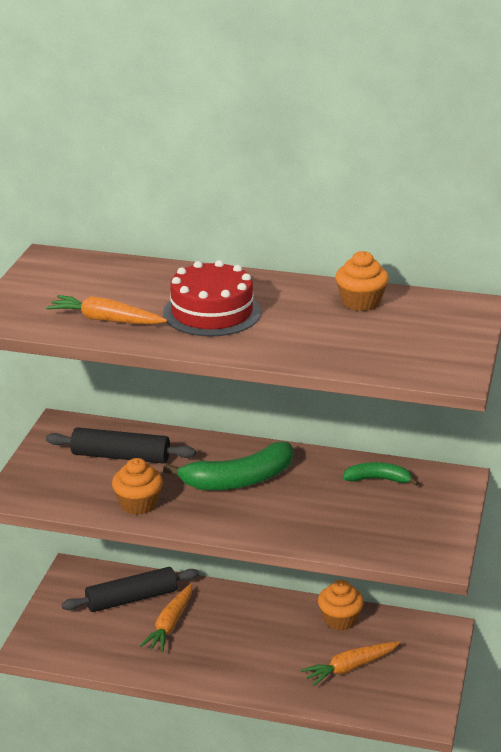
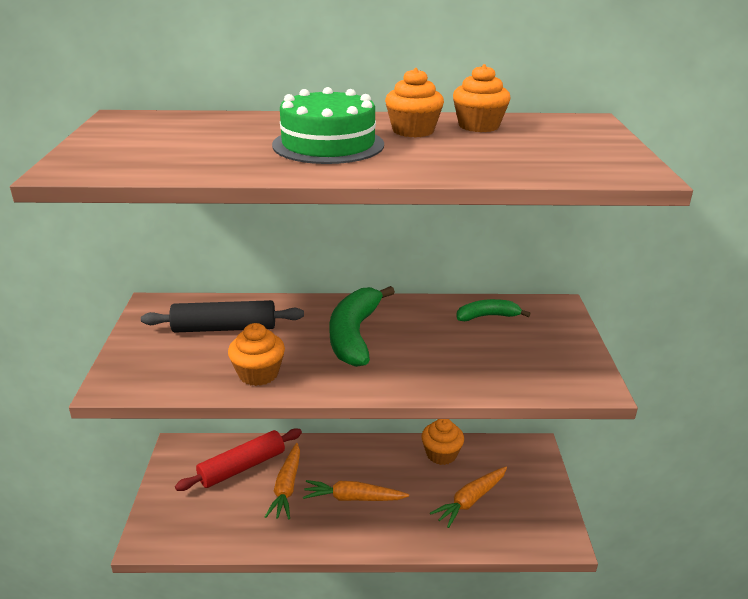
camera: 15 degrees left, 0 degrees up
(105, 320) = (207, 159): orange carrot -> orange carrot (353, 498)
(131, 599) = (242, 467): black rolling pin -> red rolling pin
(212, 312) = (328, 144): red cake -> green cake
(239, 480) = (354, 335): green banana -> green banana turned 135 degrees clockwise
(296, 302) = (413, 131): none -> orange cupcake

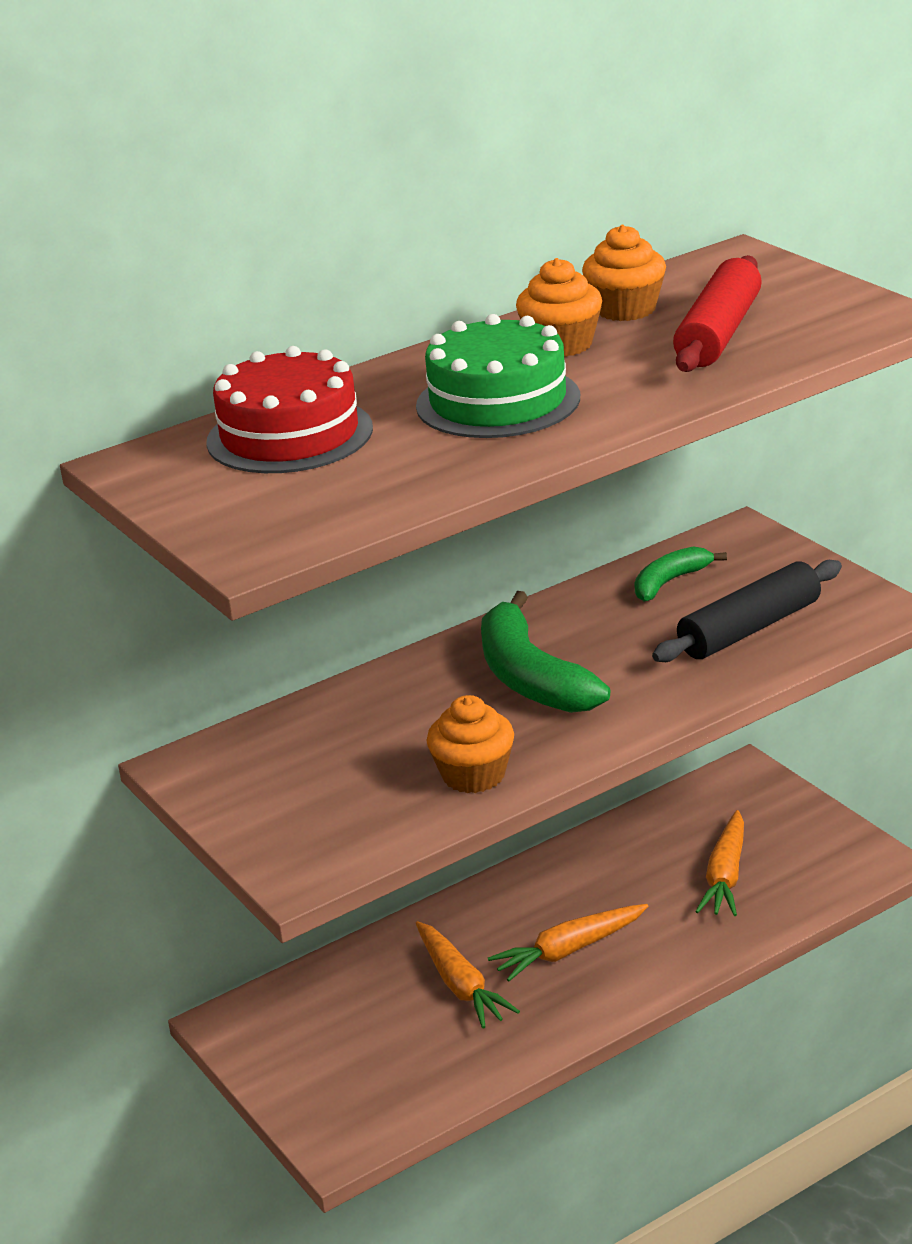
camera: 30 degrees left, 0 degrees up
(205, 128) = (289, 435): none -> red cake
(224, 328) = (341, 746): black rolling pin -> black rolling pin (749, 629)
(242, 467) = (363, 995): red rolling pin -> red rolling pin (719, 333)
(441, 454) = (630, 840): orange cupcake -> none

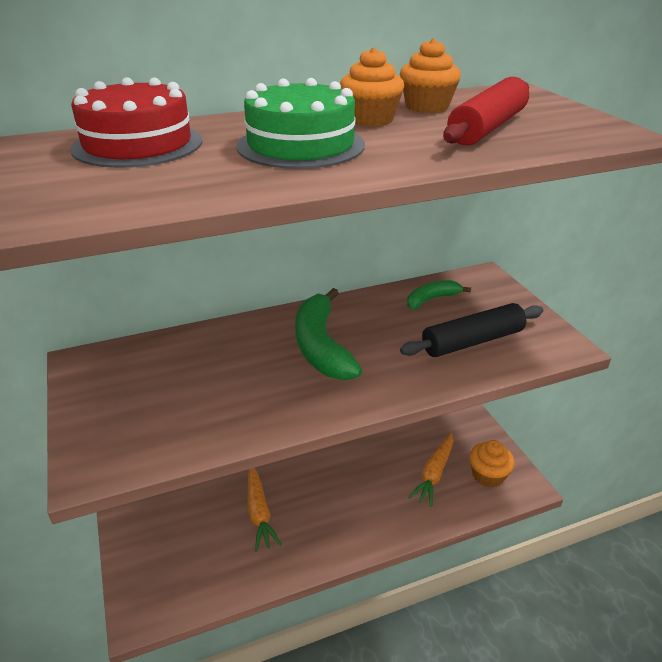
camera: 10 degrees right, 5 degrees up
(473, 775) = (249, 413): orange cupcake -> orange cupcake (488, 475)
(569, 951) = (328, 504): orange carrot -> none

